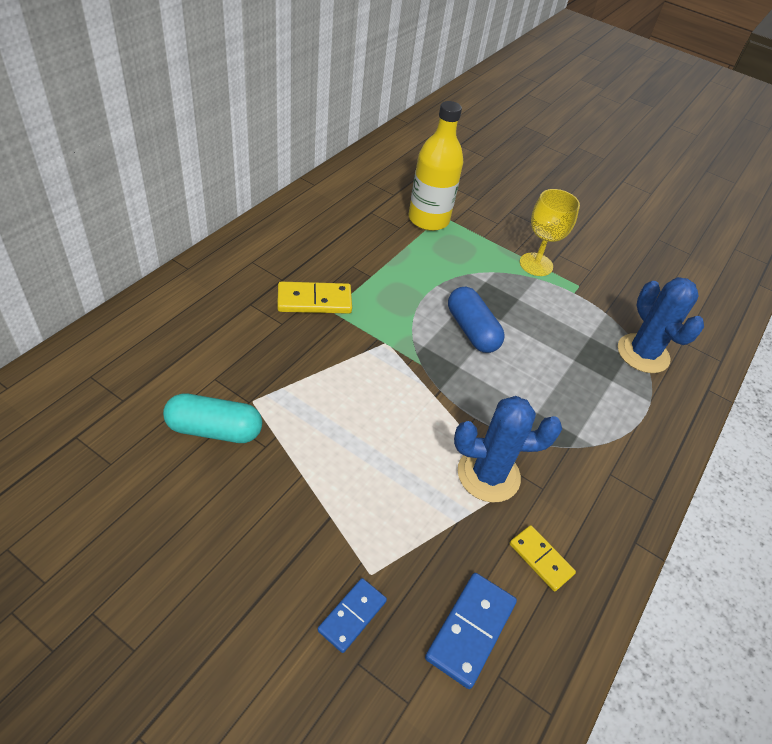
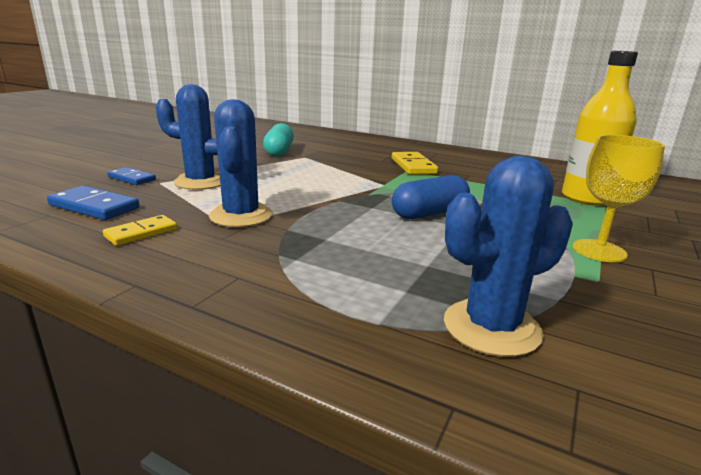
camera: 90 degrees right, 25 degrees down
(372, 523) = (201, 182): none -> blue cactus

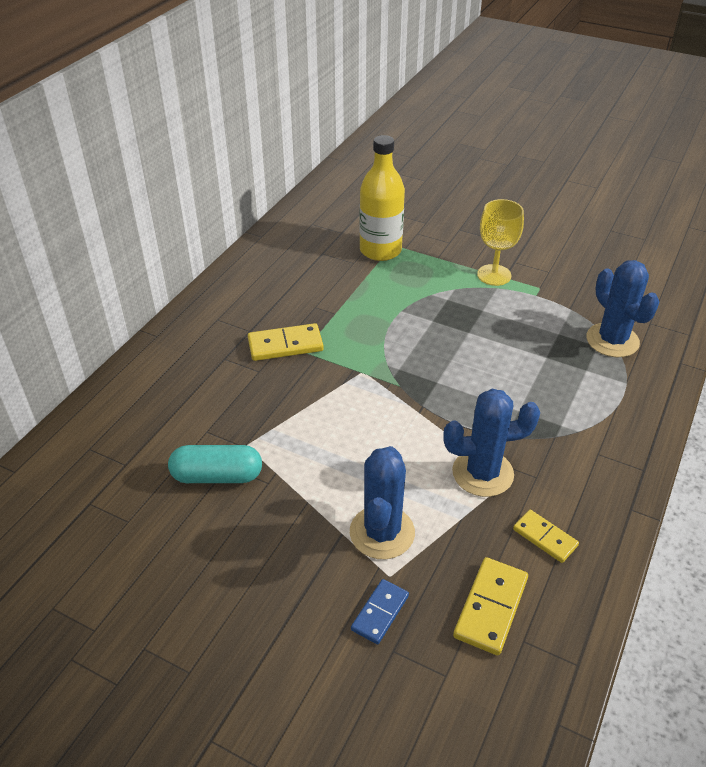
camera: 90 degrees left, 20 degrees up
(94, 207) = (491, 607): blue domino -> yellow domino
(429, 213) = (442, 347): blue capsule -> none

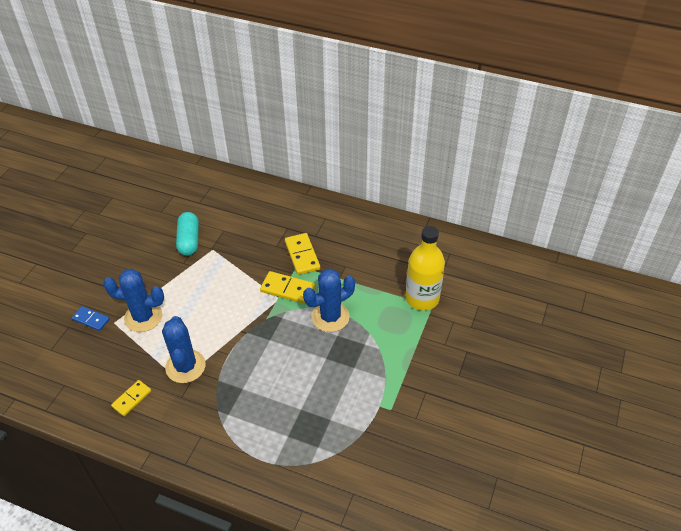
camera: 85 degrees right, 5 degrees up
(491, 607) = (87, 369): yellow domino -> yellow domino (287, 289)
(494, 275) = (403, 376): yellow goblet -> none
(612, 340) = (326, 459): blue cactus -> blue cactus (330, 317)

